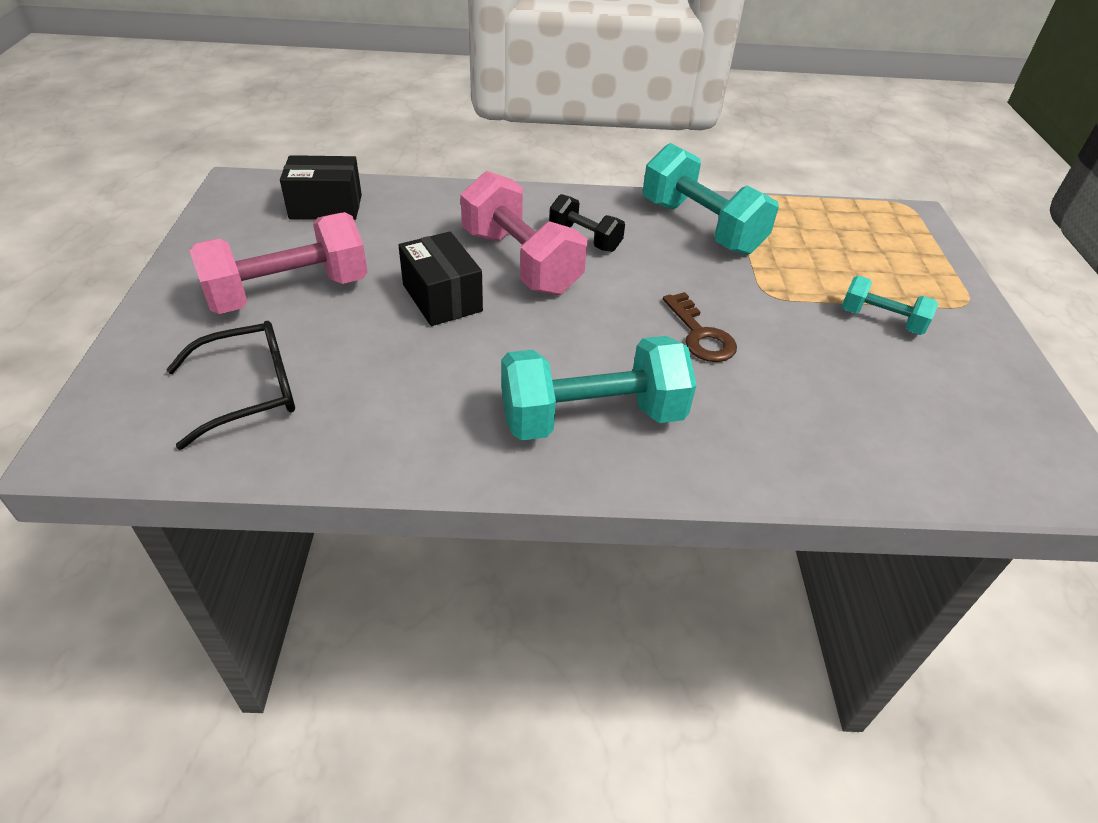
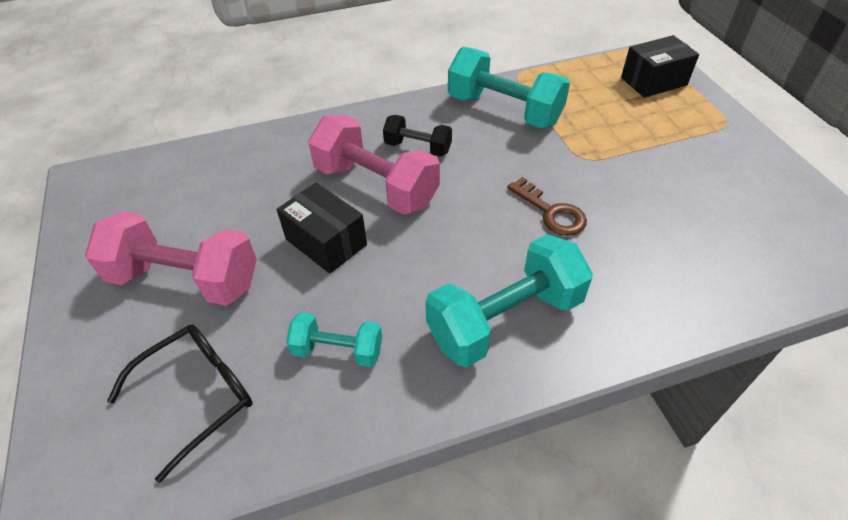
camera: 15 degrees left, 5 degrees up
(289, 293) = (186, 279): pink dumbbell -> pink dumbbell turned 60 degrees clockwise
(326, 207) = (178, 179): black box -> black box (653, 81)
(881, 320) = (675, 157): turquoise dumbbell -> turquoise dumbbell (338, 350)

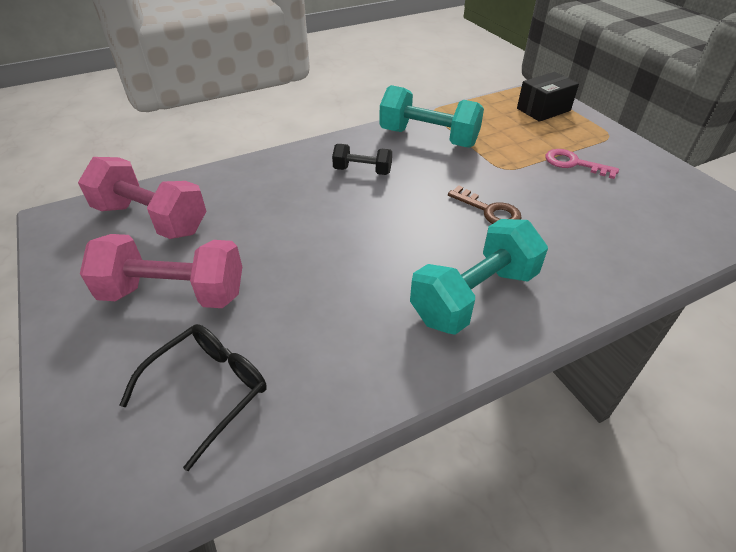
camera: 10 degrees left, 5 degrees down
(326, 242) = (299, 250): black box -> none
(338, 350) = (332, 337): turquoise dumbbell -> none
(376, 186) = (333, 203): pink dumbbell -> pink dumbbell (152, 219)
(671, 158) = (574, 163): none -> pink key

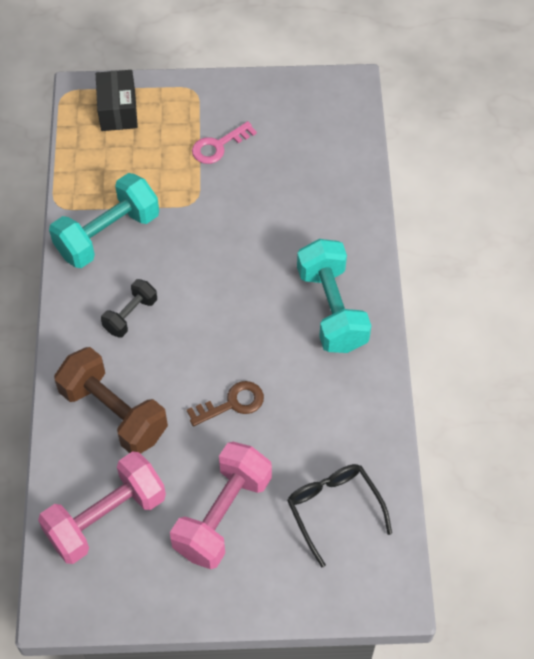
camera: 65 degrees left, 15 degrees up
(261, 191) = (114, 413): none -> brown dumbbell
(489, 210) = (244, 246): brown key -> brown key (232, 404)

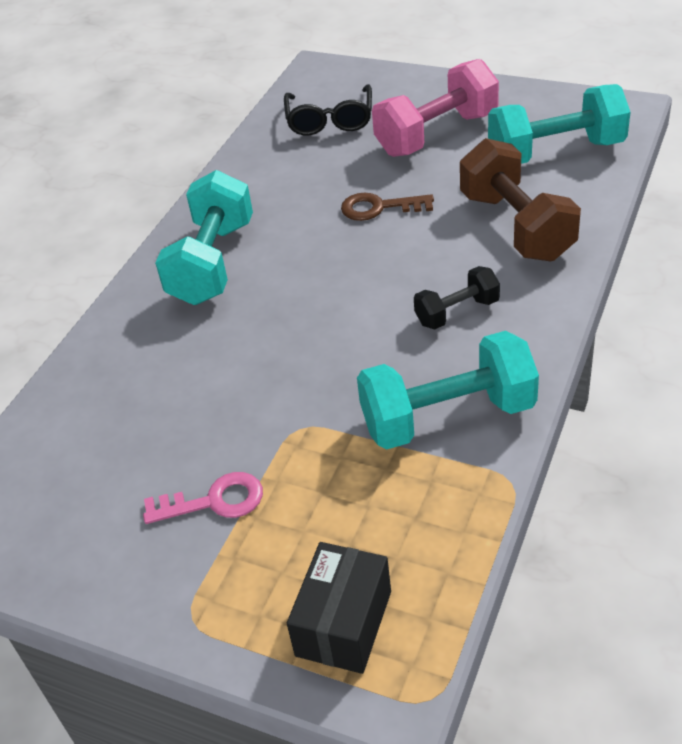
camera: 150 degrees left, 15 degrees down
(106, 517) = (556, 152): pink dumbbell -> turquoise dumbbell

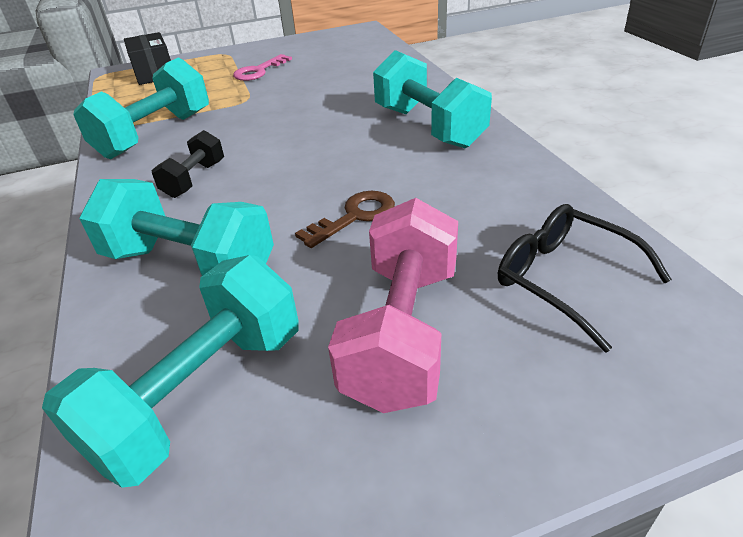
camera: 135 degrees right, 5 degrees down
(516, 226) = (189, 264): brown dumbbell -> turquoise dumbbell

